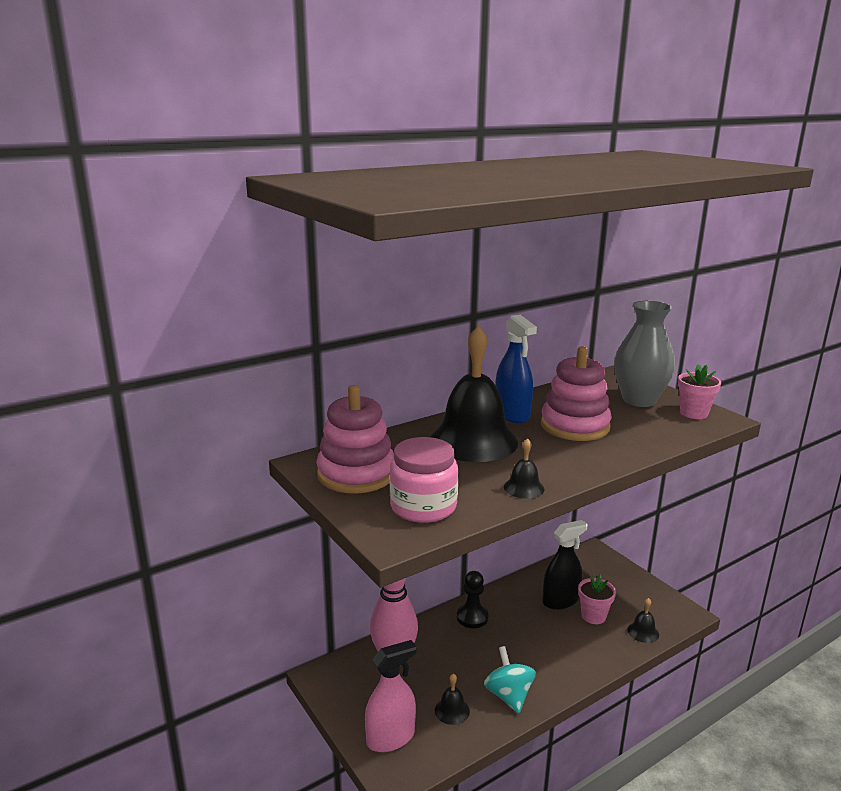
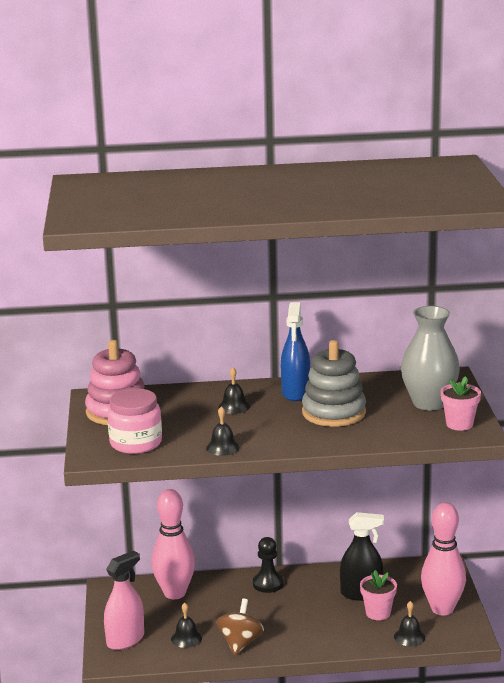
camera: 30 degrees right, 0 degrees up
(390, 738) = (125, 640): pink spray bottle -> pink spray bottle turned 45 degrees counterclockwise
(473, 441) = (234, 406): black bell -> black bell, size x0.41
(509, 695) = (240, 643): turquoise spinning top -> brown spinning top
(575, 426) = (334, 413): pink stacking toy -> grey stacking toy
(637, 594) = (442, 609): none -> pink bowling pin

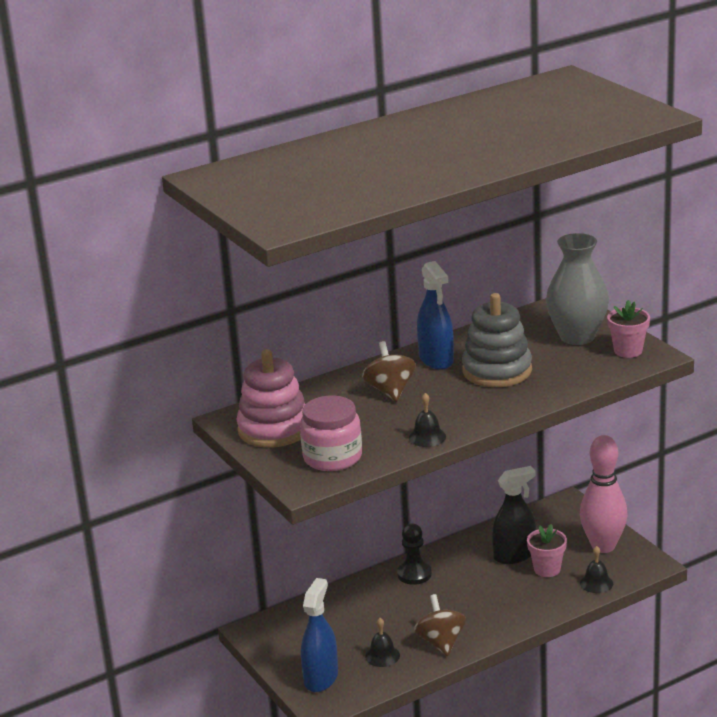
camera: 25 degrees left, 5 degrees up
(125, 640) = (321, 678): pink spray bottle -> blue spray bottle
(175, 593) = (328, 614): pink bowling pin -> none
(234, 406) = (390, 391): black bell -> brown spinning top

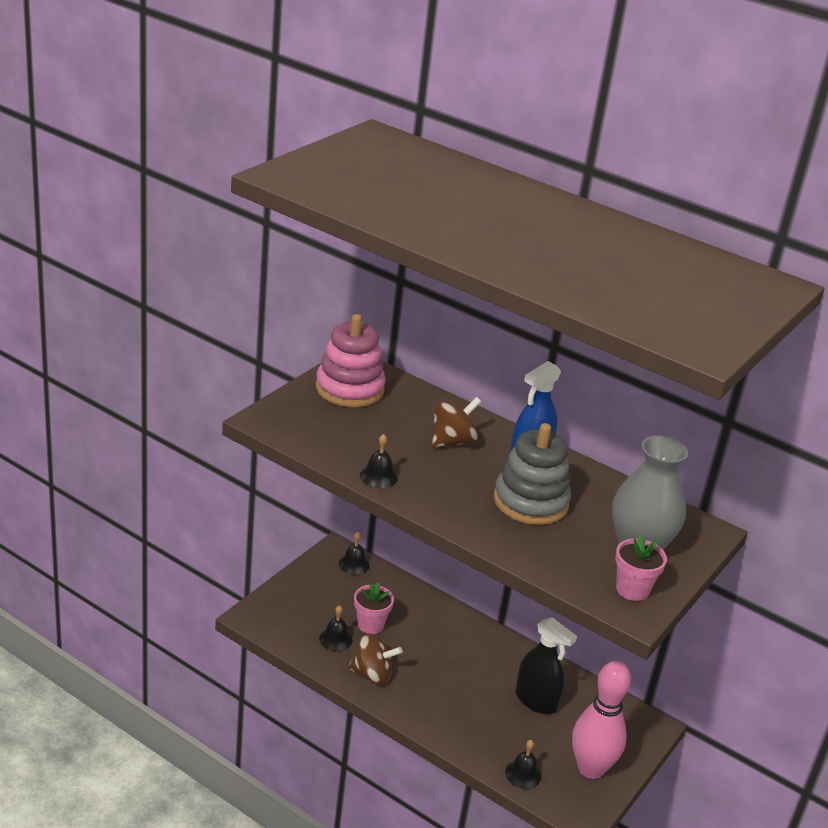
camera: 60 degrees right, 5 degrees up
(279, 622) = (354, 564): none -> black bell
(321, 678) = (288, 607): blue spray bottle -> none
(332, 457) = (316, 428): pink jar -> none
(414, 574) = (467, 634): black pawn -> none
(441, 642) = (372, 674): brown spinning top -> brown spinning top turned 45 degrees clockwise
(547, 569) = (526, 730): pink flower pot -> pink flower pot (370, 625)

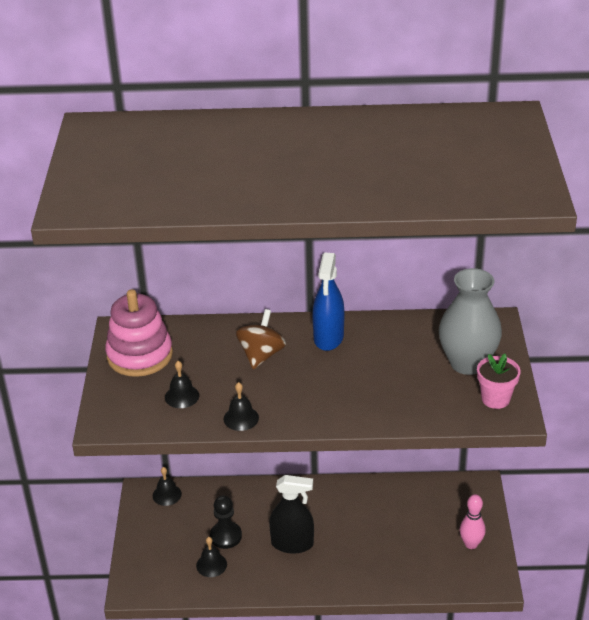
camera: 30 degrees left, 5 degrees up
(370, 625) = (226, 536): pink flower pot -> black pawn
(372, 674) = (264, 575): brown spinning top -> none
(523, 774) = (433, 579): black bell -> black bell (182, 396)
(530, 502) = (364, 371): grey stacking toy -> none
(536, 700) = (392, 517): black spray bottle -> black spray bottle (292, 544)
(590, 769) = (471, 544): pink bowling pin -> pink bowling pin, size x0.57

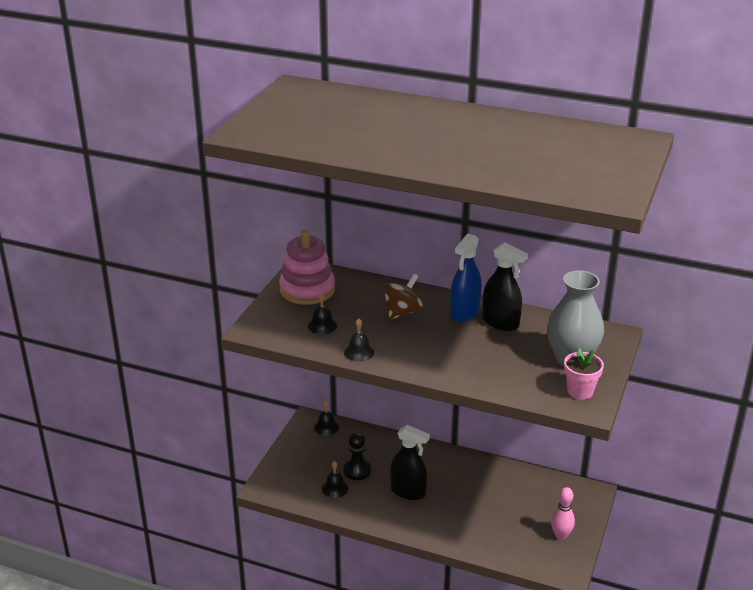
camera: 20 degrees right, 5 degrees down
(372, 339) = (500, 322): none -> black spray bottle

